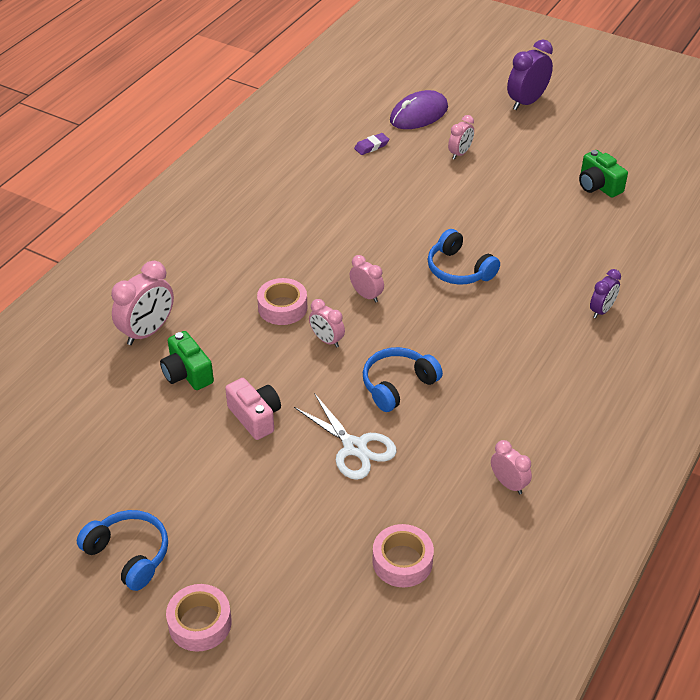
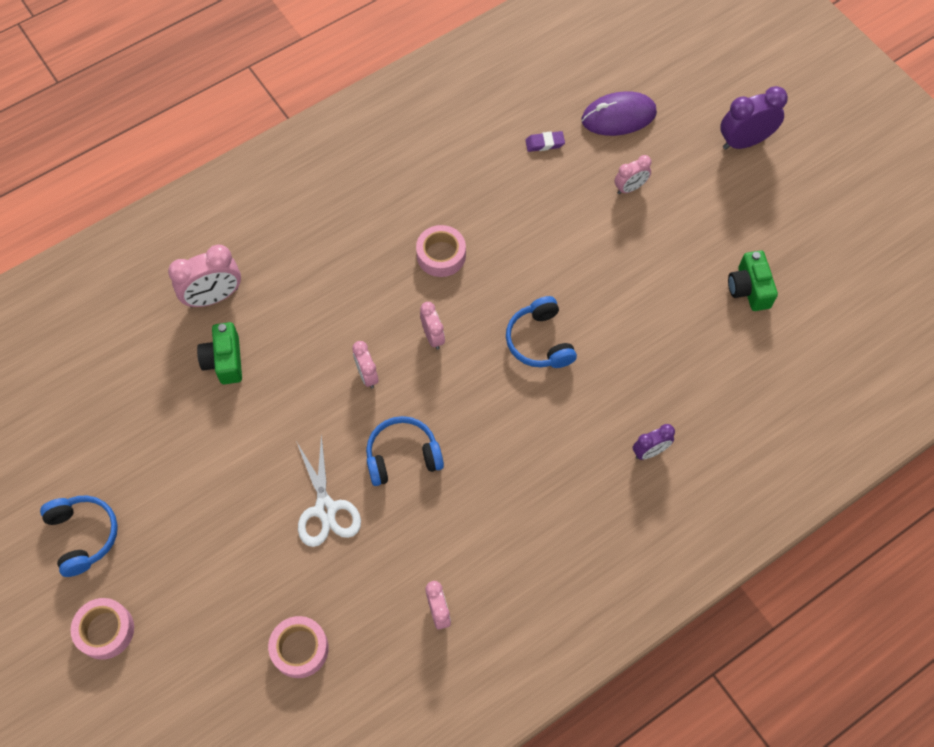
camera: 25 degrees right, 20 degrees up
(255, 417) = (258, 436): pink camera -> none
(282, 307) = (347, 318): pink tape -> pink tape (441, 255)

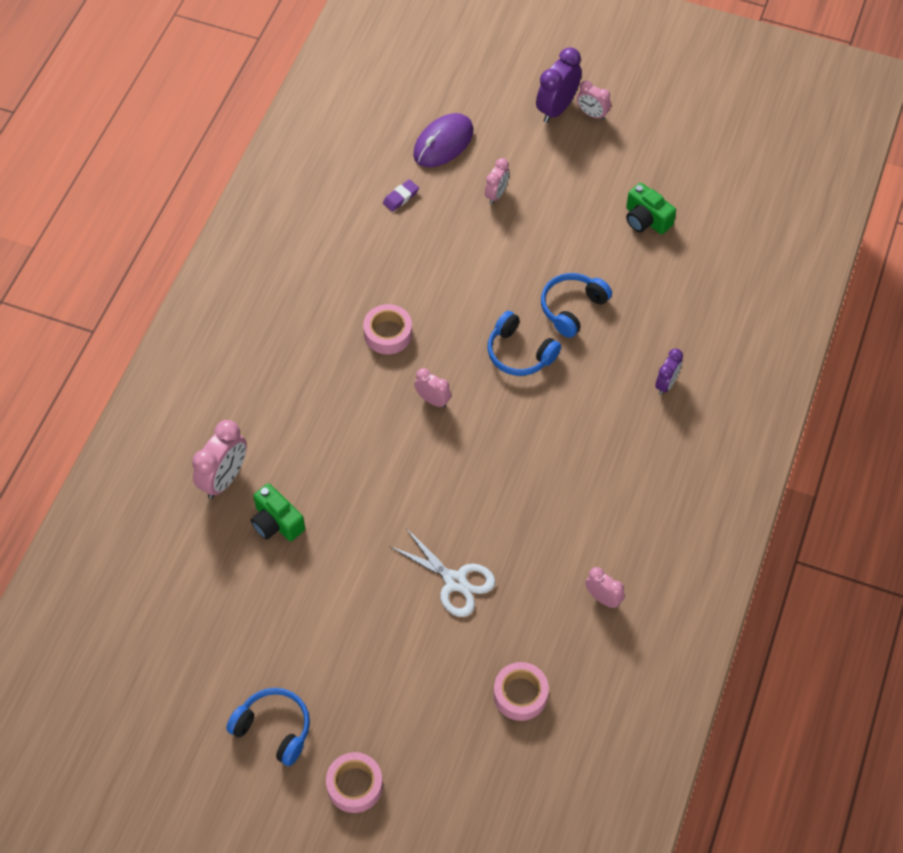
camera: 35 degrees left, 5 degrees down
(367, 375) = (404, 461): pink clock -> pink clock (592, 114)
(402, 456) = (483, 504): blue headphones -> blue headphones (572, 308)

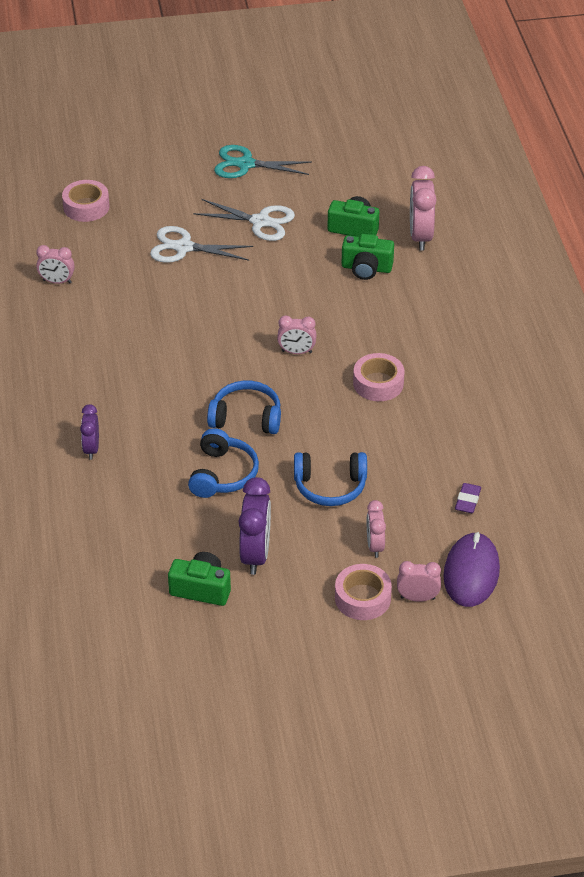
camera: 150 degrees right, 15 degrees down
(274, 729) = (252, 128): blue headphones -> blue headphones (330, 486)
(303, 465) = (366, 268): none -> green camera
(319, 673) = (245, 164): none -> turquoise scissors
(355, 785) = (172, 124): pink tape -> pink tape (362, 598)
(359, 578) = (260, 221): none -> white scissors
(556, 108) = (380, 667): purple clock -> purple clock (255, 554)
(592, 114) = (335, 678): pink clock -> pink clock (417, 598)

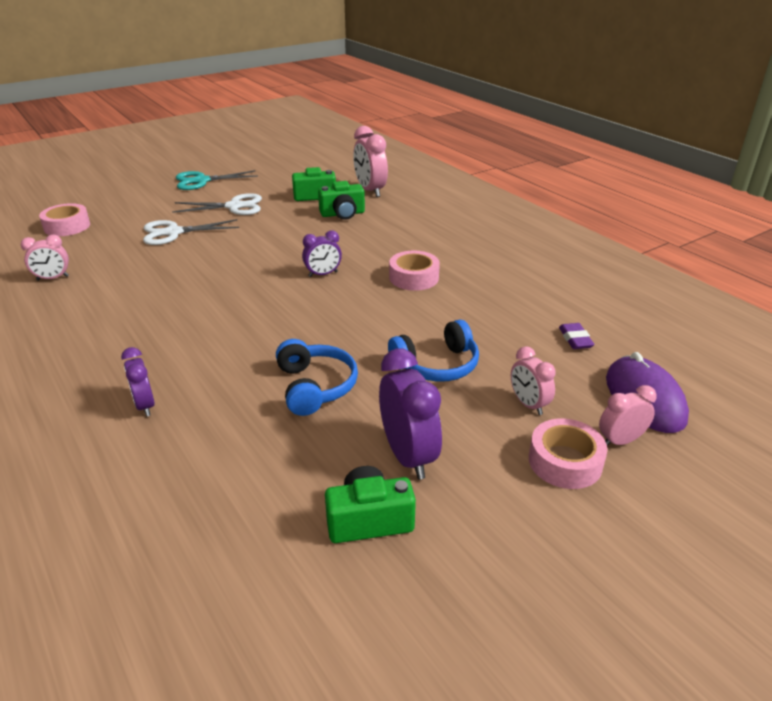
camera: 25 degrees left, 10 degrees down
(246, 417) = (308, 332): blue headphones -> none
(296, 352) = (323, 274): pink clock -> purple clock

